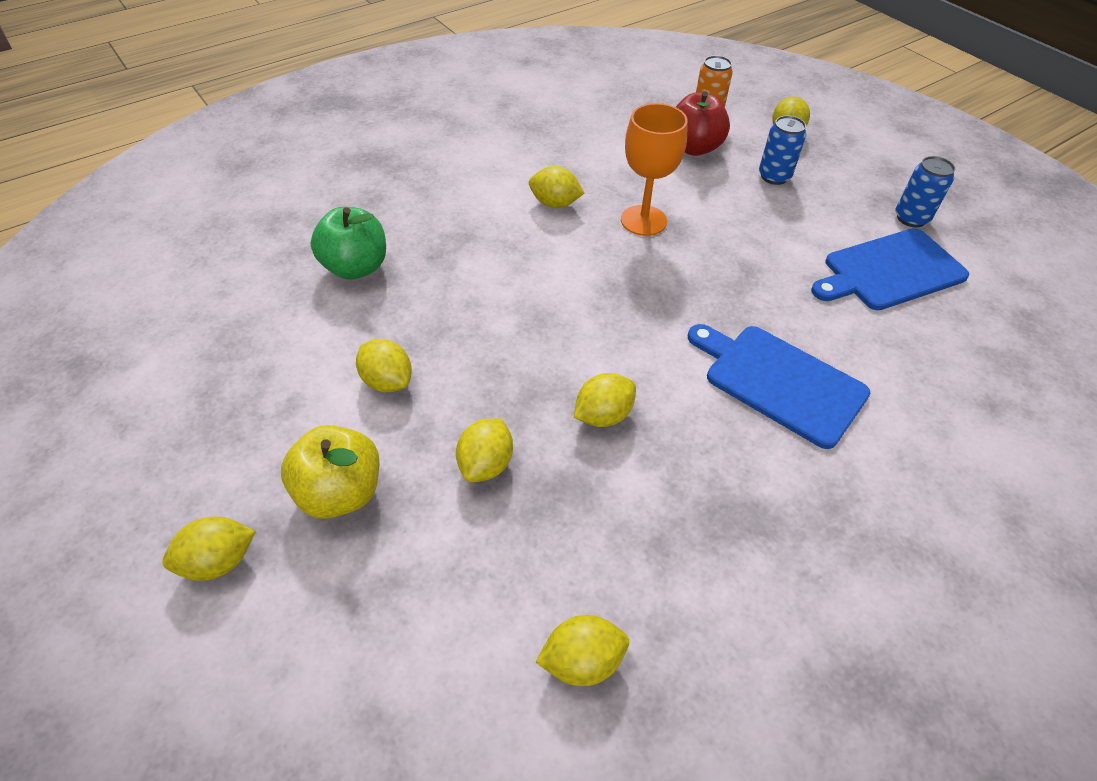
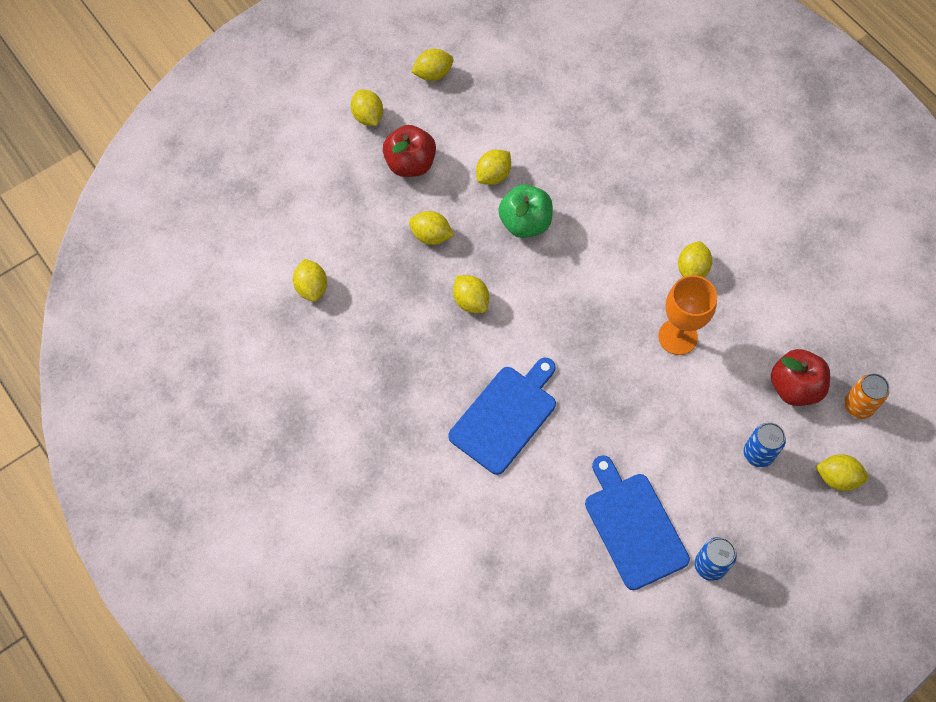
camera: 90 degrees right, 15 degrees up
(164, 455) = (433, 74): none -> yellow lemon
(340, 492) = (410, 164): yellow apple -> red apple
(356, 267) = (599, 141): green apple -> green apple (525, 223)

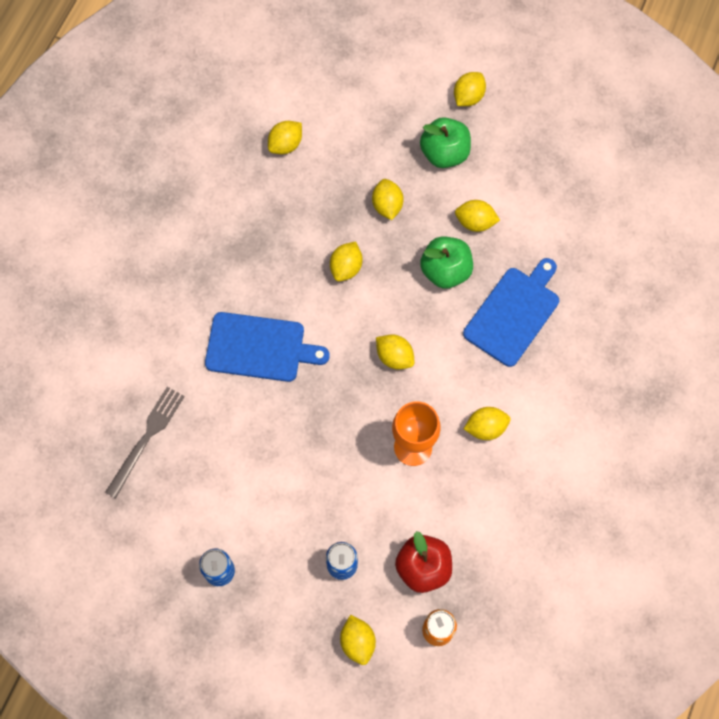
camera: 60 degrees right, 5 degrees up
(410, 164) = (444, 153): red apple -> green apple
(433, 74) = (544, 122): yellow lemon -> yellow lemon (394, 357)
(538, 566) = (146, 438): none -> grey fork
(633, 526) = (220, 494): blue cutting board -> blue cutting board (513, 313)

